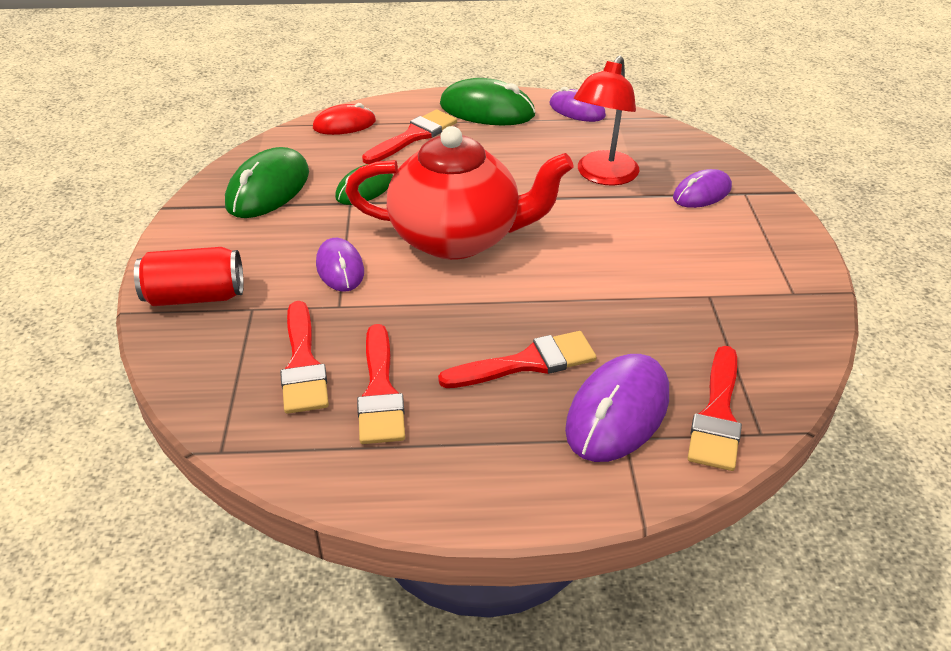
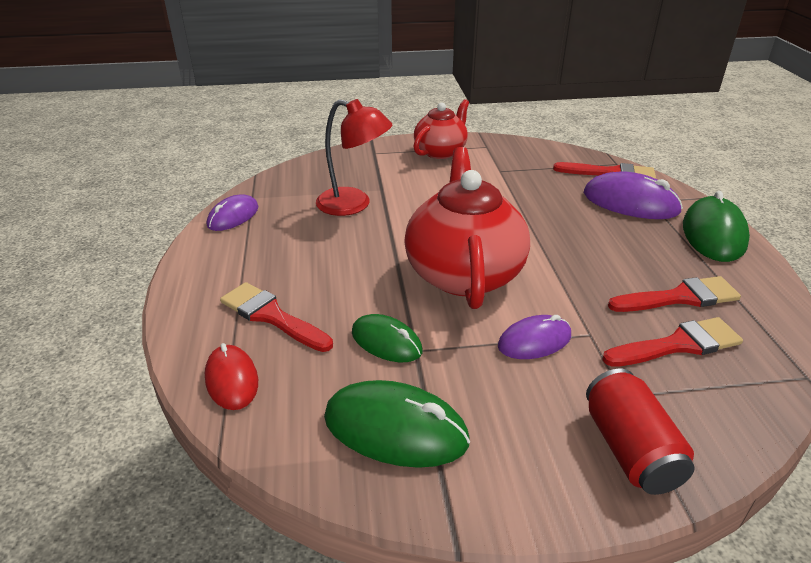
camera: 95 degrees left, 5 degrees down
(487, 110) = (219, 268): green mouse -> green mouse (713, 234)
(527, 362) = (605, 234): red brush -> none
(702, 193) = (376, 167): purple mouse -> none
(761, 247) = (440, 152): none -> red teapot

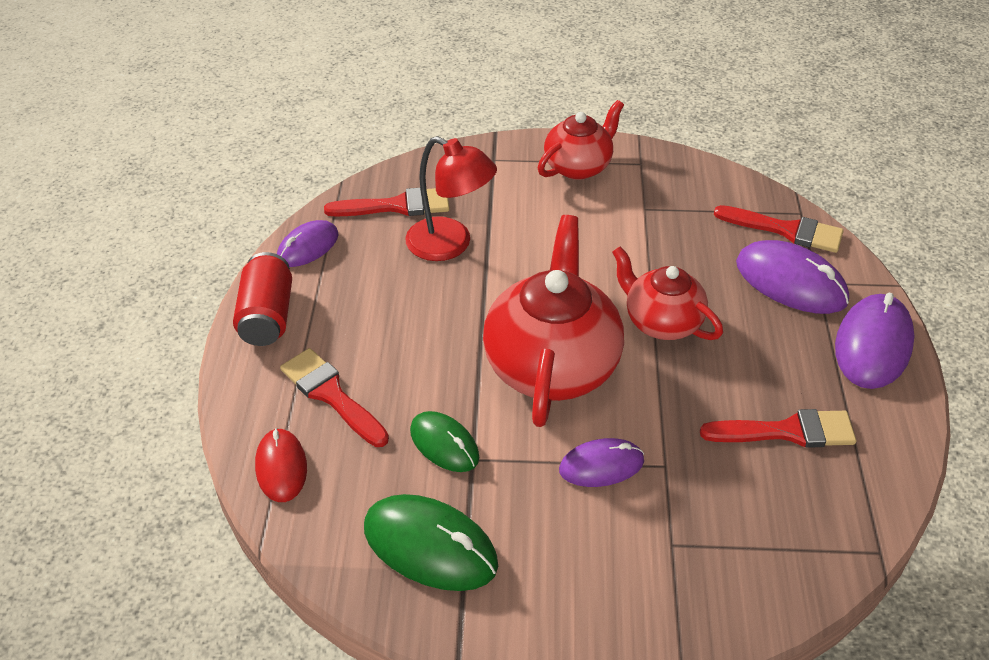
camera: 10 degrees right, 10 degrees up
(543, 236) = (662, 322): none -> red teapot
(630, 449) = (653, 603): red can -> red can (267, 316)
(678, 345) = (756, 492): red brush -> red brush (396, 206)
(713, 234) = (873, 345): green mouse -> purple mouse

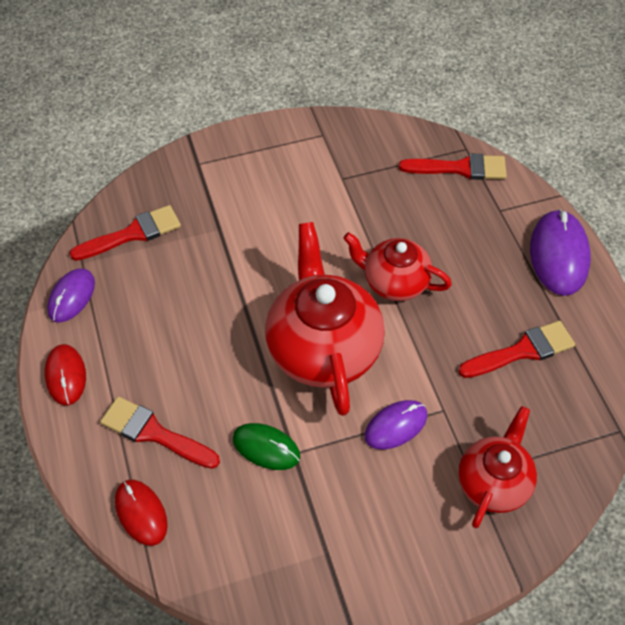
camera: 20 degrees left, 10 degrees up
(267, 316) = (66, 376): red can -> red mouse
(430, 546) = (291, 541): green mouse -> none
(450, 245) = (195, 259): red lamp -> none
(578, 166) = (272, 152): red teapot -> red teapot (493, 483)
(790, 282) = (480, 216): purple mouse -> none

